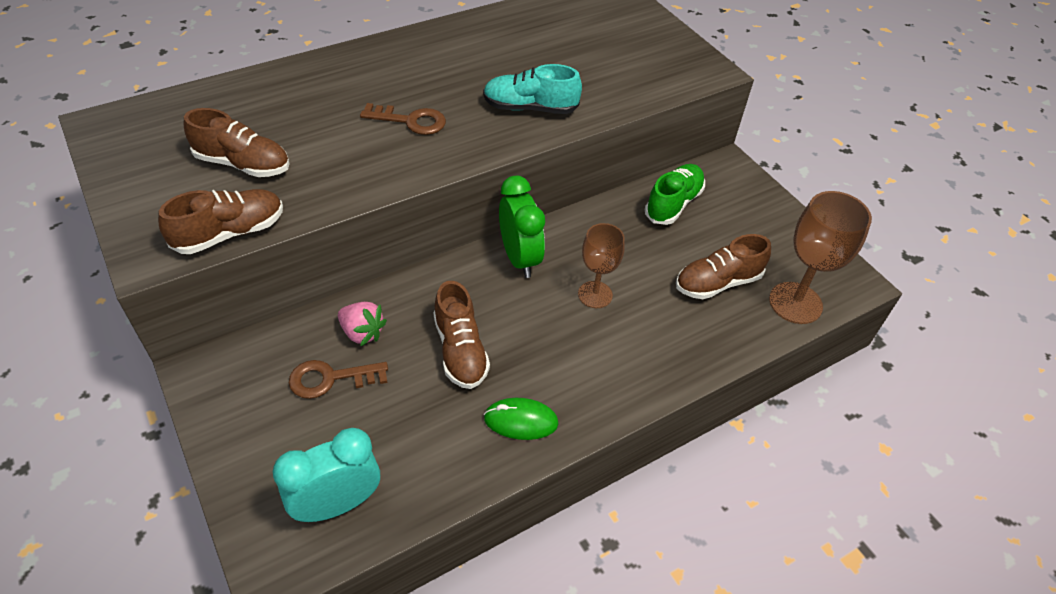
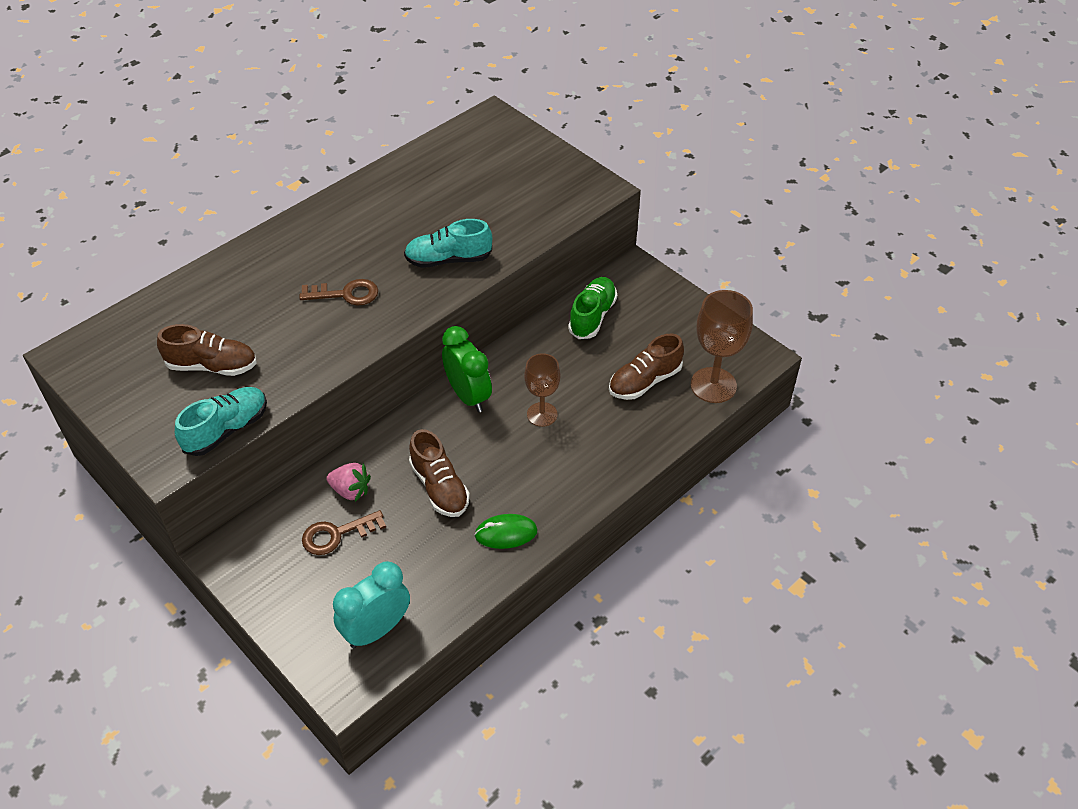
camera: 10 degrees left, 0 degrees up
(230, 233) = (226, 430): brown shoe -> turquoise shoe

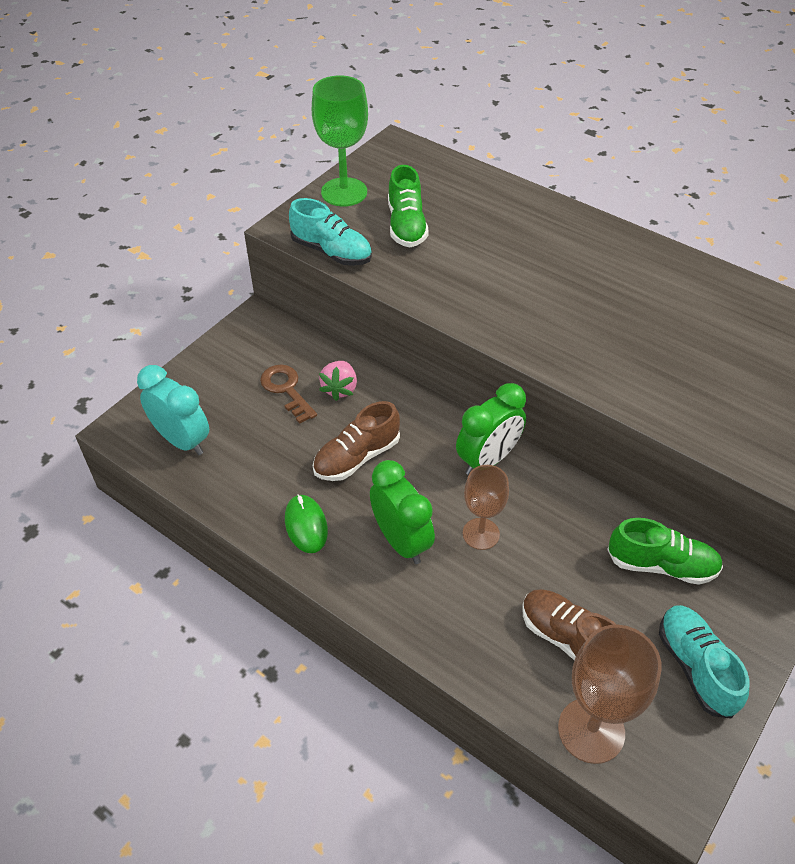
camera: 80 degrees right, 0 degrees up
(130, 409) = (344, 192): none -> green goblet
(212, 366) = (406, 226): brown shoe -> green shoe
(346, 294) = (533, 292): brown key -> none
(448, 259) = (622, 363): turquoise shoe -> turquoise shoe (695, 667)
(537, 467) = (401, 541): none -> green clock

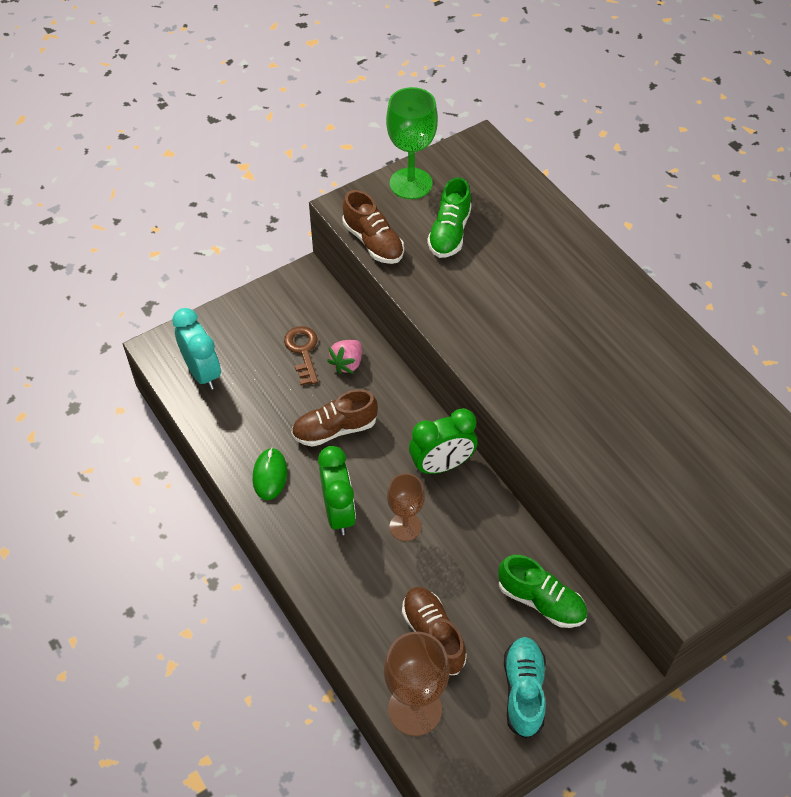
camera: 20 degrees right, 5 degrees up
(332, 252) = (373, 242): turquoise shoe -> brown shoe

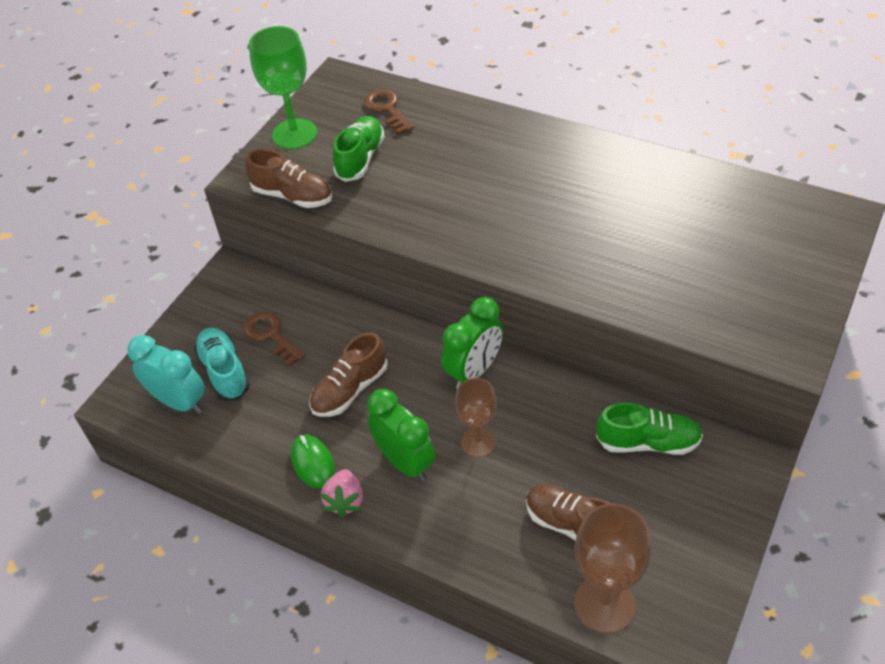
camera: 25 degrees left, 5 degrees down
(347, 363) = (322, 326): pink strawberry -> pink strawberry (345, 501)
(449, 233) = (360, 159): green shoe -> green shoe turned 150 degrees counterclockwise
(502, 195) = (387, 109): none -> brown key
(523, 691) = (690, 530): turquoise shoe -> turquoise shoe (224, 371)

